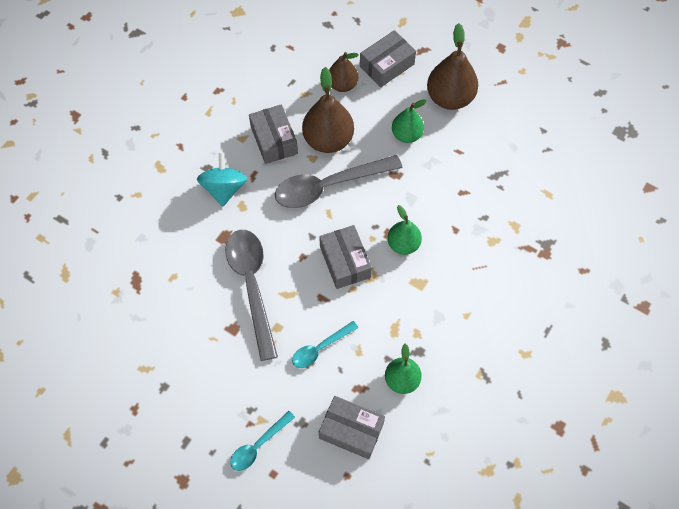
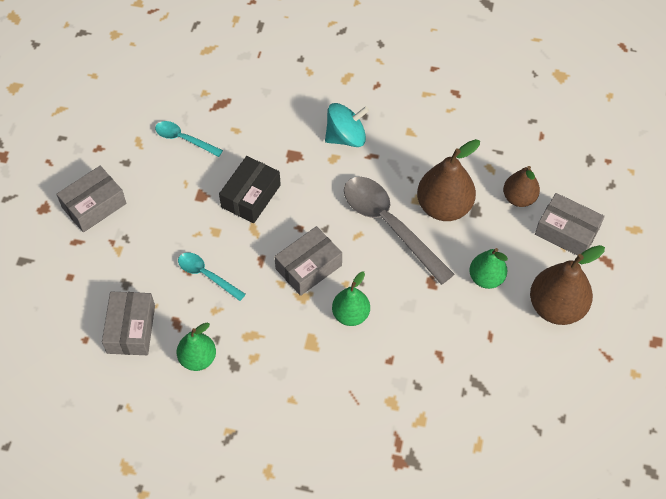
camera: 70 degrees right, 5 degrees down
(252, 286) = (251, 196): grey spoon -> black box
(258, 445) = (93, 255): turquoise spoon -> turquoise spoon (184, 139)
(274, 140) = (421, 159): grey box -> grey box (94, 205)

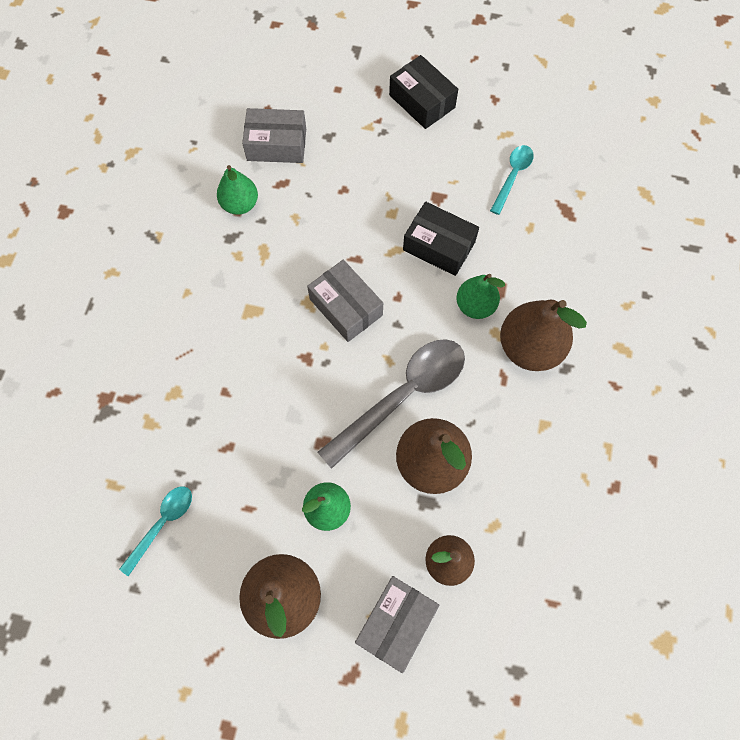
camera: 90 degrees right, 10 degrees up
(94, 205) = (422, 101): grey box -> black box
(206, 275) = (337, 207): turquoise spoon -> turquoise spoon (162, 524)
(346, 137) = (529, 347): turquoise spinning top -> brown pear
(350, 314) = (284, 351): green pear -> green pear (475, 306)

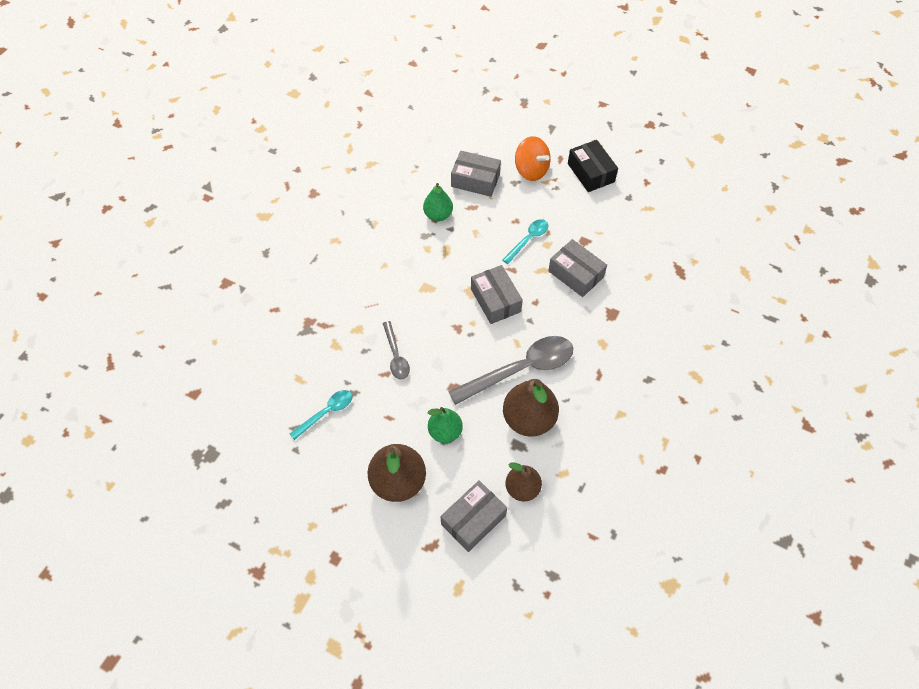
camera: 15 degrees right, 10 degrees down
(235, 418) = (396, 356): none -> grey spoon
(345, 114) = (531, 170): none -> orange spinning top
(439, 246) = (575, 274): black box -> grey box
(475, 306) = (591, 321): green pear -> none
(512, 176) = (645, 238): turquoise spoon -> turquoise spoon (528, 240)
(529, 347) = (624, 359): brown pear -> none

